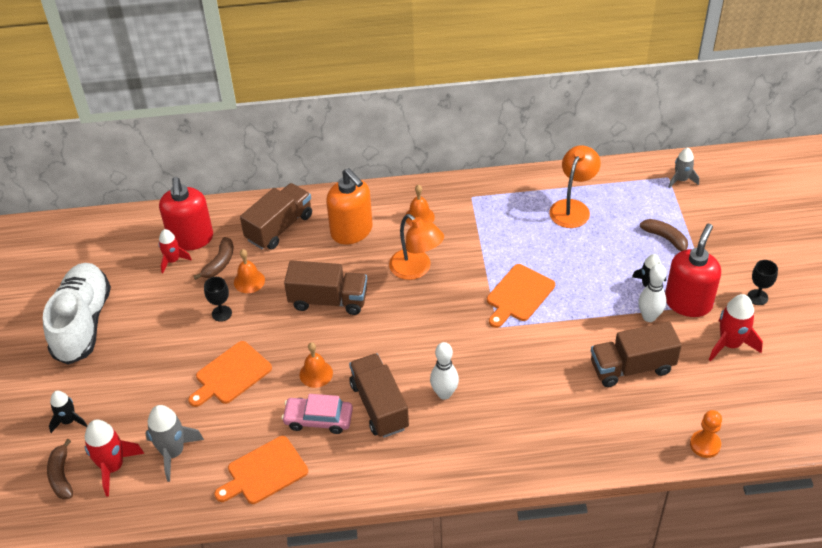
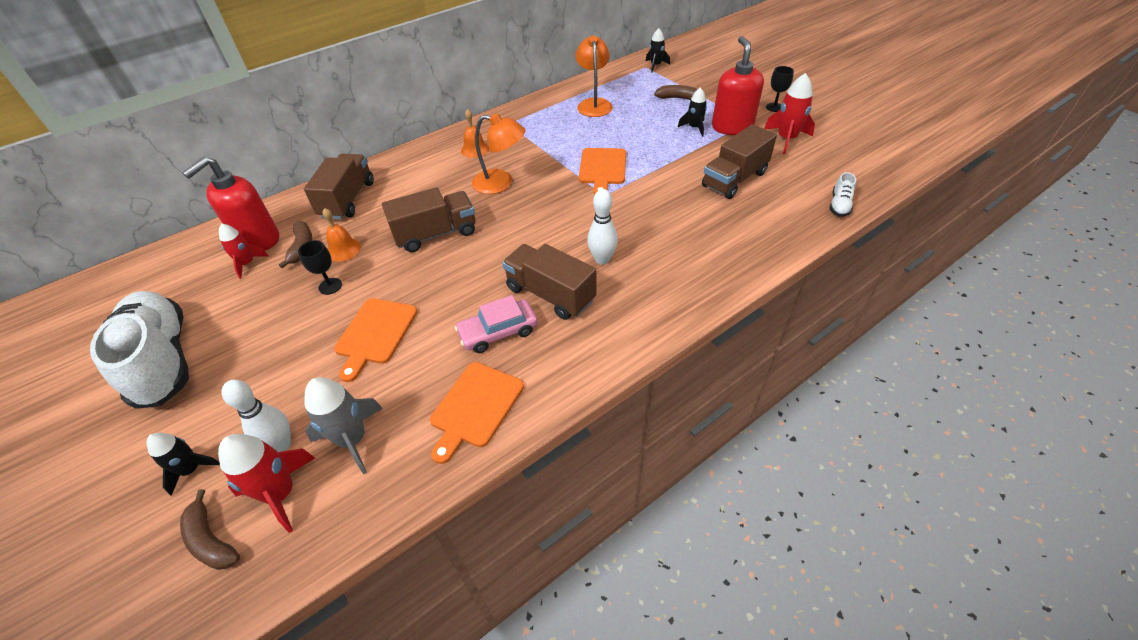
camera: 30 degrees left, 0 degrees up
(191, 239) = (258, 239): red soap dispenser -> red soap dispenser turned 75 degrees clockwise
(316, 373) = (466, 295): orange bell -> none
(352, 231) = (421, 179): orange soap dispenser -> none
(649, 317) = (714, 145): white bowling pin -> white bowling pin (281, 444)
(681, 180) = (655, 65): grey rocket -> black rocket
(705, 445) = (839, 205): orange pawn -> white shoe

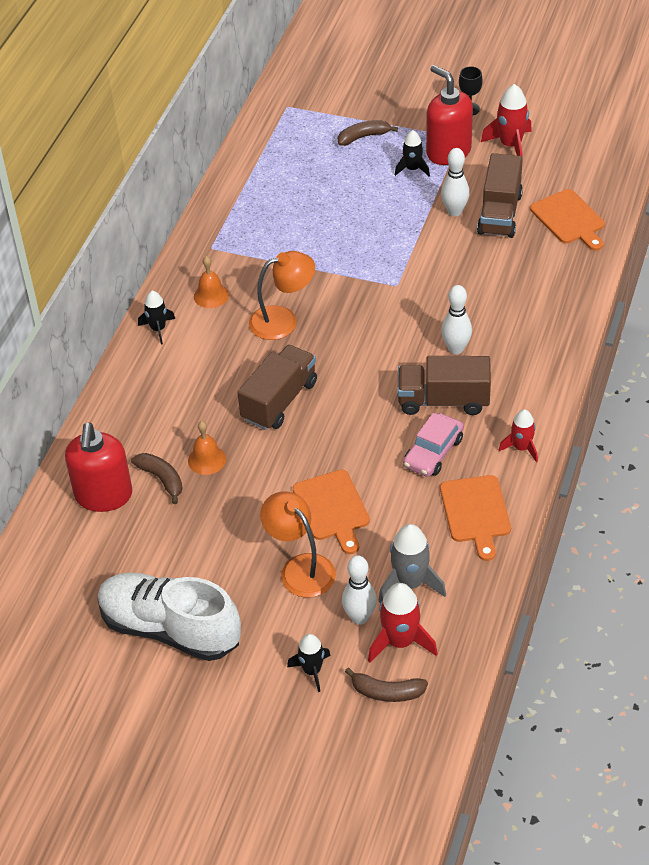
camera: 35 degrees left, 0 degrees up
(247, 264) = (127, 521): red rocket -> red rocket (521, 448)
(330, 286) = (239, 495): black goblet -> none
(348, 200) = (143, 413): brown truck -> none
(594, 104) = (279, 182): orange lamp -> orange lamp (300, 568)
(602, 168) = (367, 257): orange cutting board -> orange cutting board (569, 219)
(655, 65) = (297, 99): black rocket -> black rocket (158, 329)
(699, 164) = (454, 211): none -> white bowling pin
(839, 205) = (607, 201): white shoe -> none

